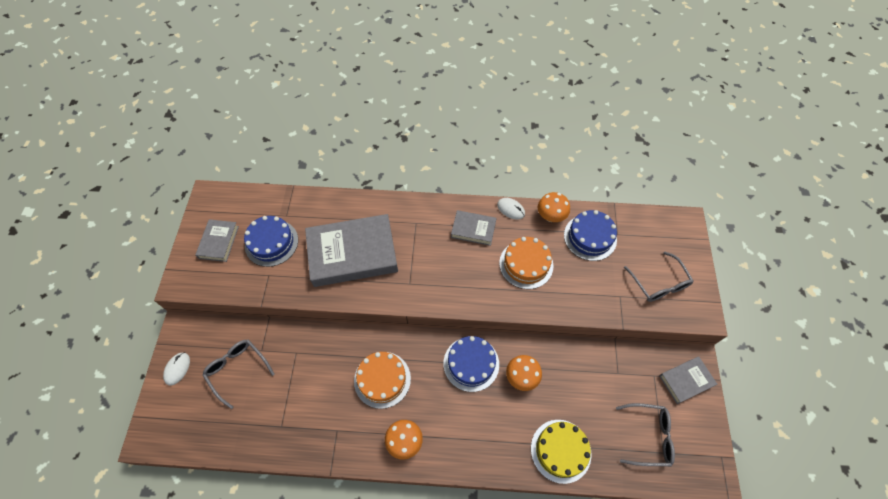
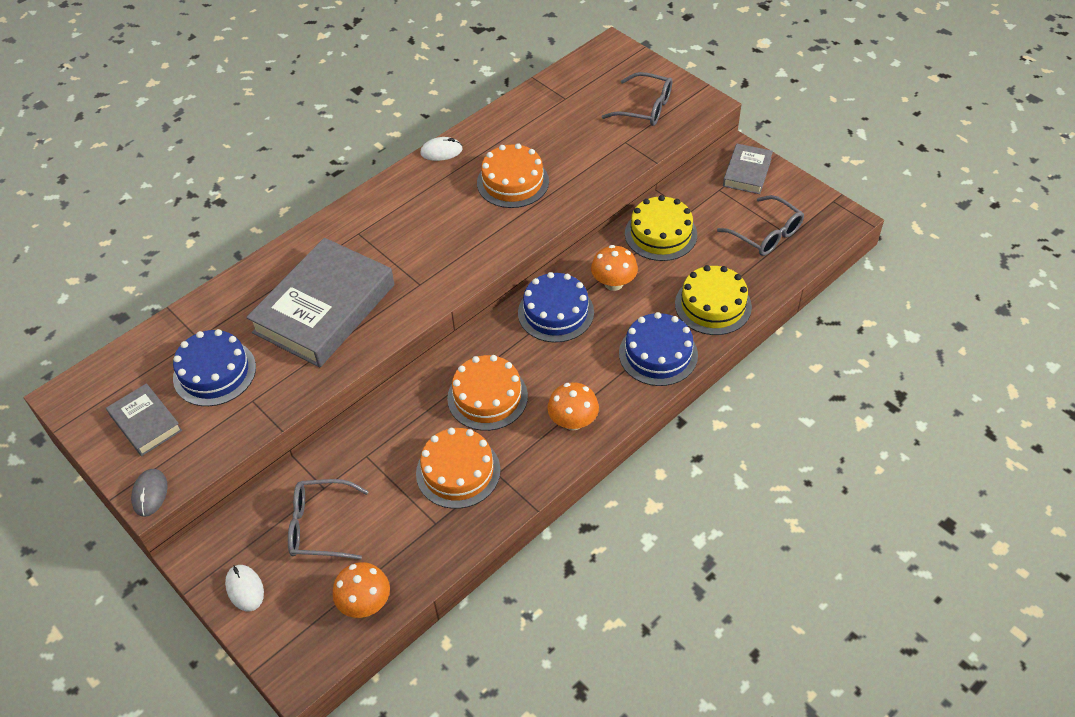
camera: 45 degrees left, 10 degrees down
(180, 283) = (150, 494): none -> grey mouse
(322, 408) = (458, 471): none -> orange cake
(473, 229) = (426, 194): grey book -> none
(551, 216) = (487, 129): orange mushroom -> orange mushroom (365, 603)
(584, 371) = (660, 234): none -> yellow cake
(590, 237) = (544, 118): blue cake -> blue cake (658, 354)
(648, 436) = (766, 234): grey glasses -> grey glasses turned 90 degrees clockwise

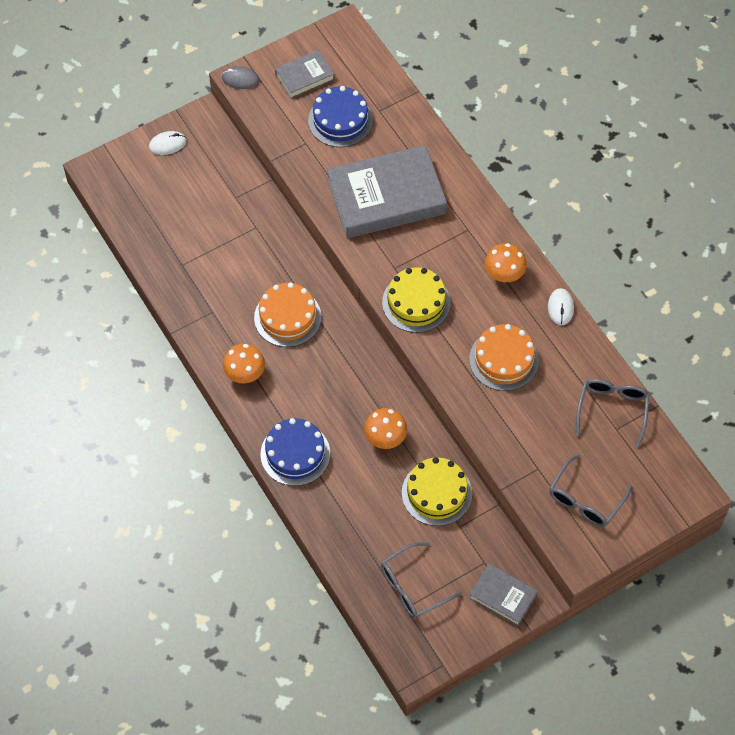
camera: 100 degrees right, 10 degrees up
(319, 526) = (203, 192): grey glasses -> grey glasses (612, 409)
(324, 308) = (386, 197): grey book -> grey book turned 60 degrees counterclockwise
(365, 603) = (132, 214): orange mushroom -> orange mushroom (504, 274)
(458, 471) = (222, 286): orange cake -> none
(556, 312) = (363, 384): blue cake -> none
(713, 305) = (337, 513): yellow cake -> yellow cake (416, 302)

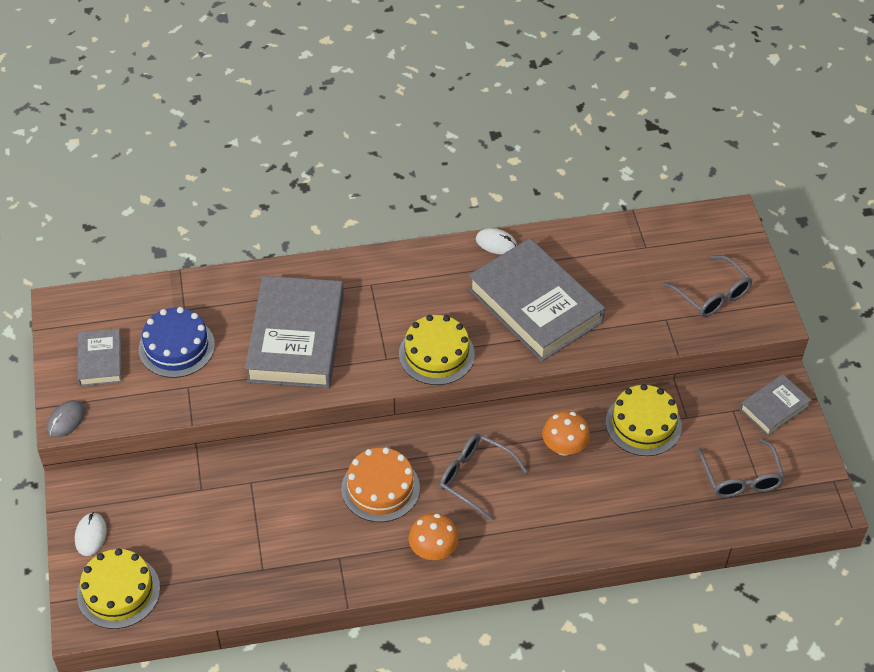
camera: 70 degrees left, 10 degrees down
(128, 181) = (118, 591): none -> yellow cake
(295, 453) = (551, 533): blue cake -> none
(503, 360) = (535, 306): orange cake -> grey book
(504, 274) = (437, 273): orange mushroom -> none
(612, 409) = (624, 243): grey glasses -> grey glasses (474, 477)

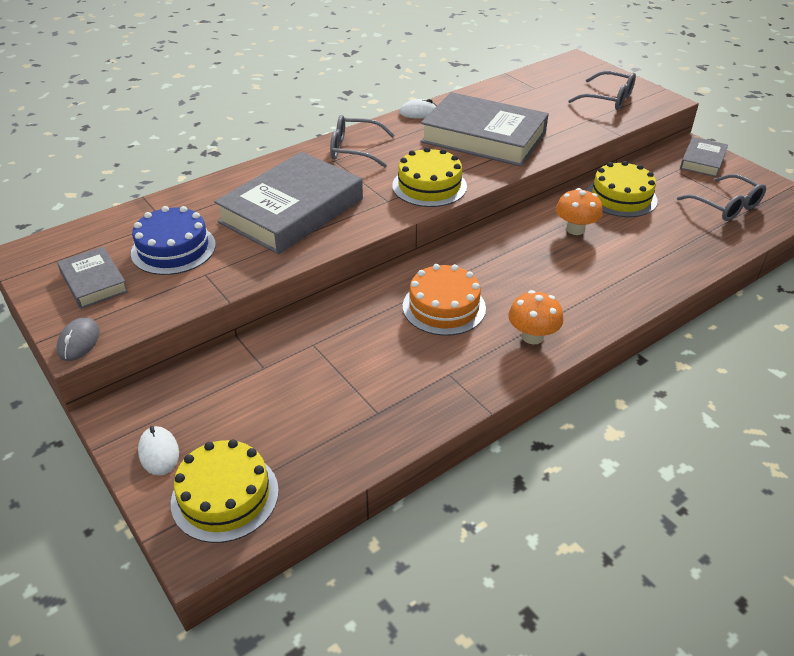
camera: 25 degrees left, 10 degrees down
(296, 338) = (291, 210): grey book -> grey book turned 60 degrees clockwise
(474, 477) = (521, 272): grey glasses -> grey glasses (354, 150)

